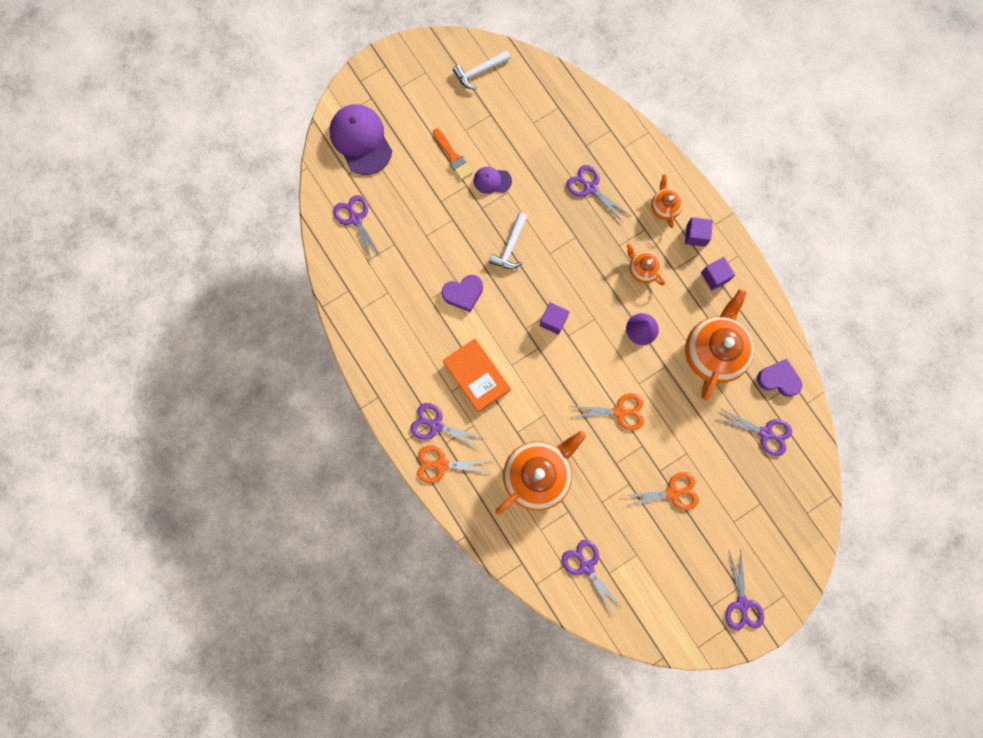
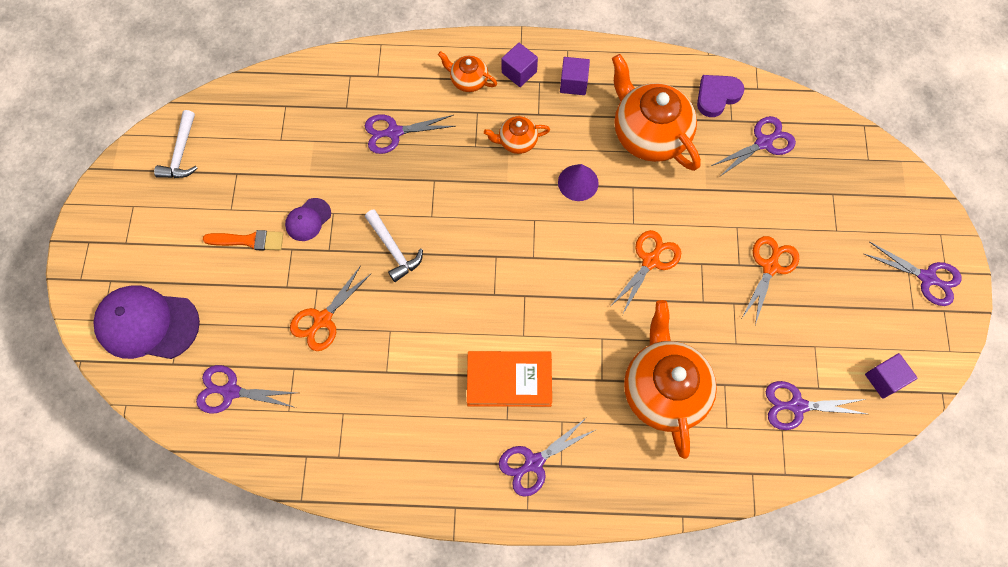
camera: 55 degrees left, 10 degrees down
(441, 464) = (583, 487): orange scissors -> orange scissors (323, 319)
(463, 293) = (407, 332): purple heart -> none
(553, 321) = (506, 261): purple cube -> purple cube (884, 379)

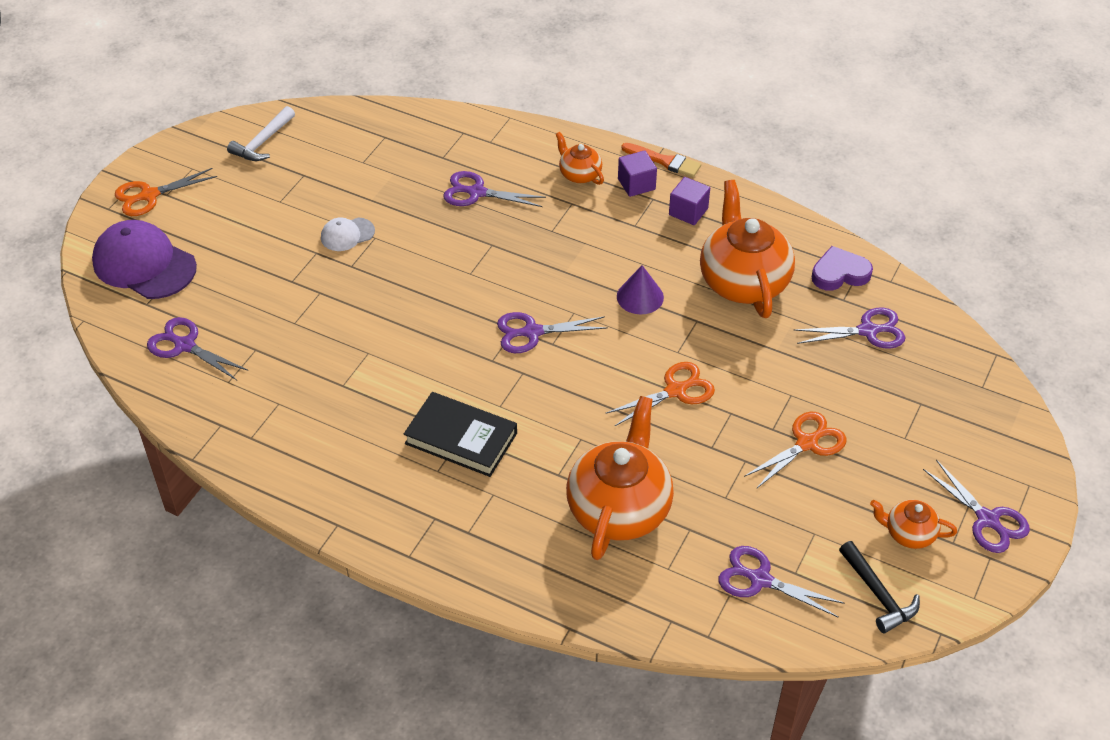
camera: 25 degrees right, 20 degrees down
(248, 240) = (280, 232): orange brush -> orange brush (664, 161)
(308, 220) = (347, 234): purple cap -> white cap
(323, 319) = (309, 320): orange scissors -> orange scissors (149, 195)
(393, 250) = (414, 287): white hammer -> none
(509, 380) = (461, 438): orange book -> black book
(517, 141) = (597, 241): orange teapot -> orange teapot (908, 533)
(534, 462) = (441, 518): purple scissors -> purple scissors (532, 332)
(884, 379) = (878, 594): purple cube -> black hammer

